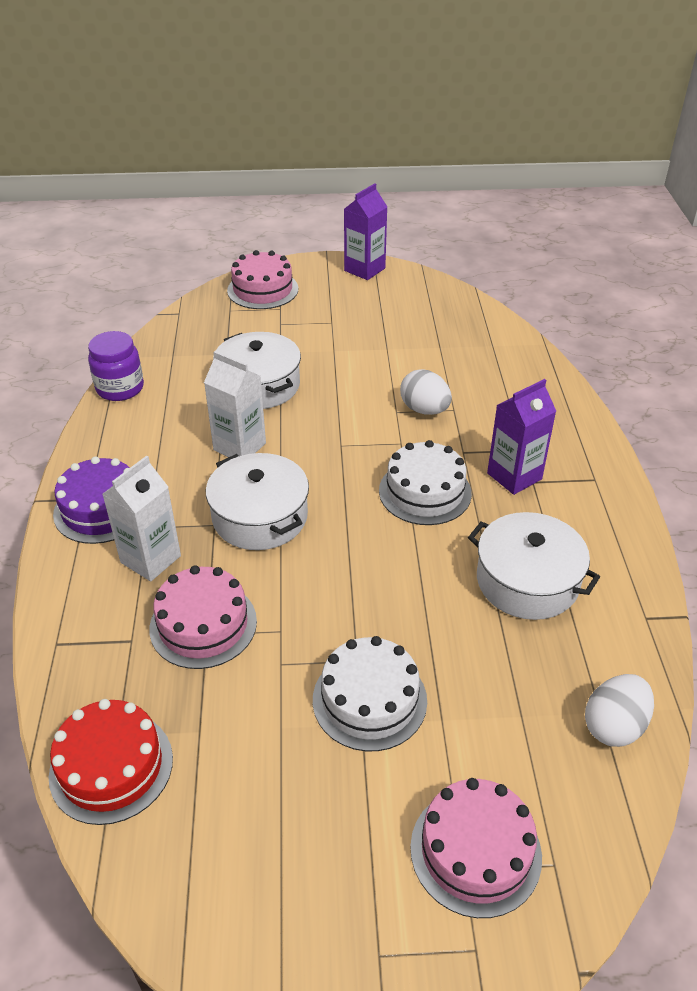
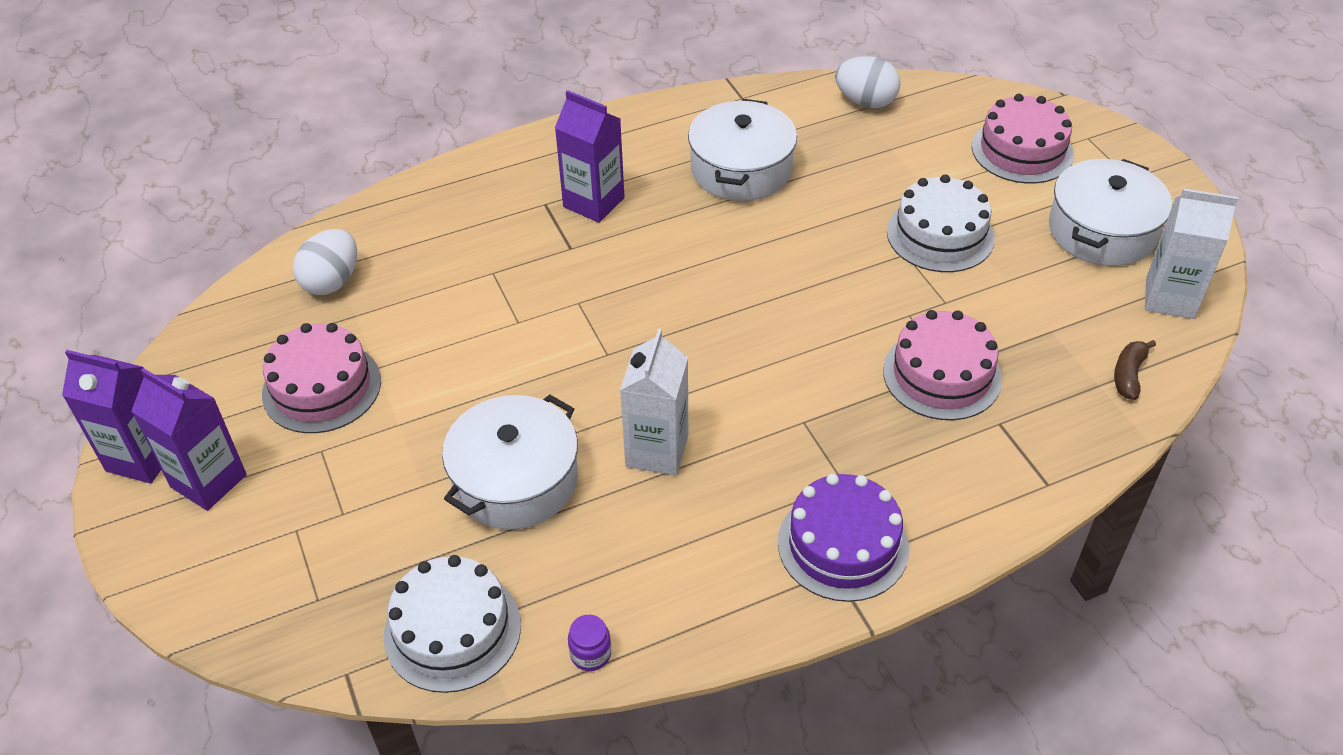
camera: 110 degrees left, 5 degrees up
(111, 766) = (1128, 375): red cake -> brown banana
(120, 388) = (590, 654): purple jar -> purple jar, size x0.51
(150, 559) = (888, 457): white carton -> white carton (1170, 298)
(260, 517) = (768, 385): white pot -> white pot (1102, 231)
(263, 289) = (238, 577): pink cake -> pink cake (322, 387)
(334, 286) = (208, 481): none -> purple carton
(424, 410) = (503, 297): white egg -> white egg (332, 281)
(425, 492) = (654, 263): white cake -> white cake (452, 630)

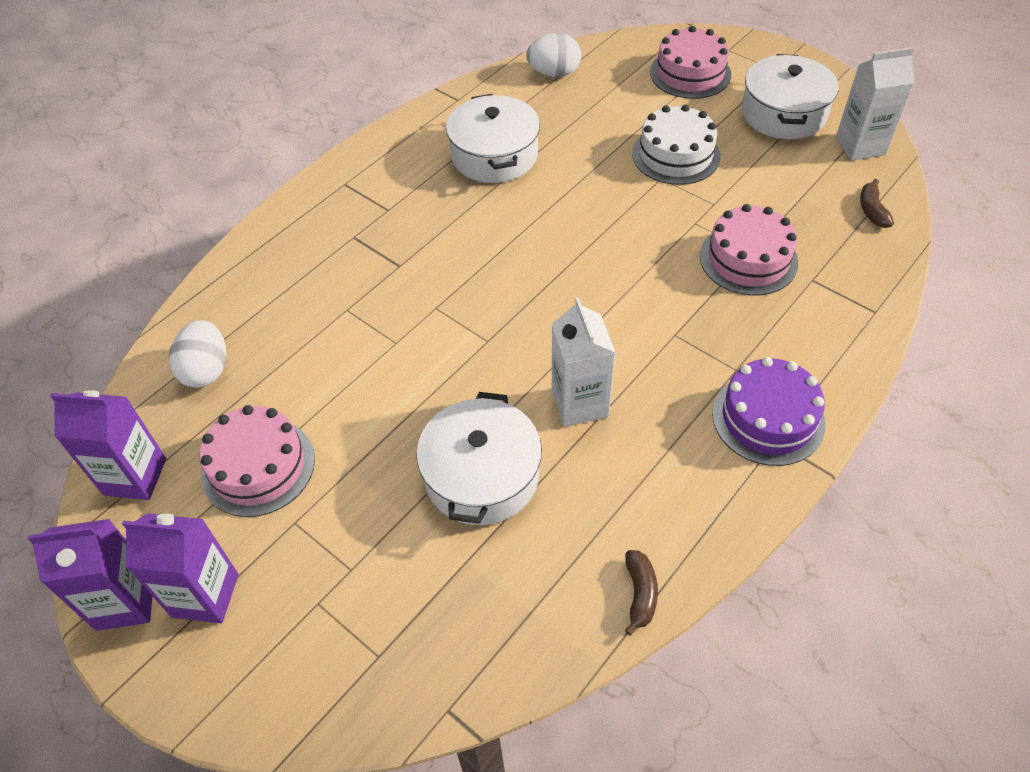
camera: 25 degrees left, 5 degrees up
(452, 630) = (514, 628): white cake -> none
(590, 654) = (640, 594): purple jar -> brown banana
(593, 202) = (394, 222): purple carton -> purple carton (135, 477)

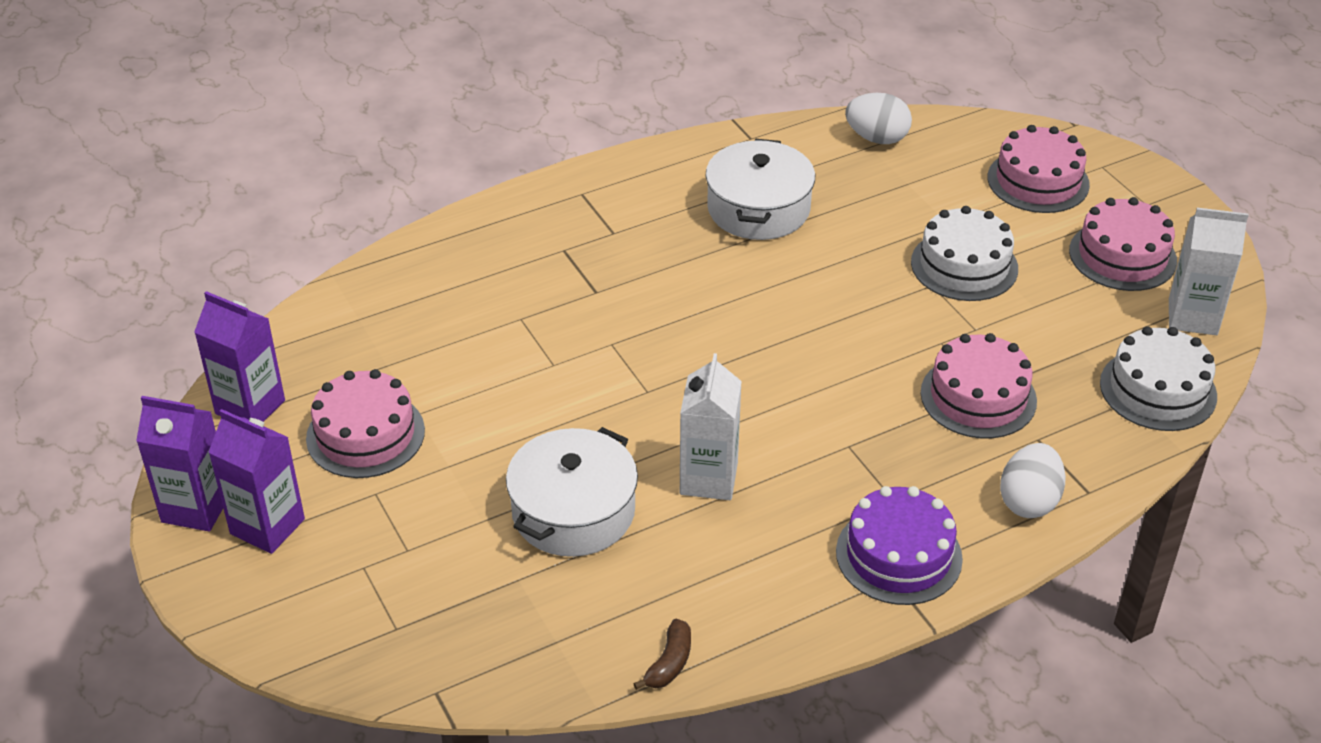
camera: 20 degrees right, 10 degrees down
(206, 370) = (358, 333): white egg -> white egg (1029, 501)
(783, 113) = (1122, 256): white pot -> pink cake
(872, 210) = (1158, 389): brown banana -> white cake

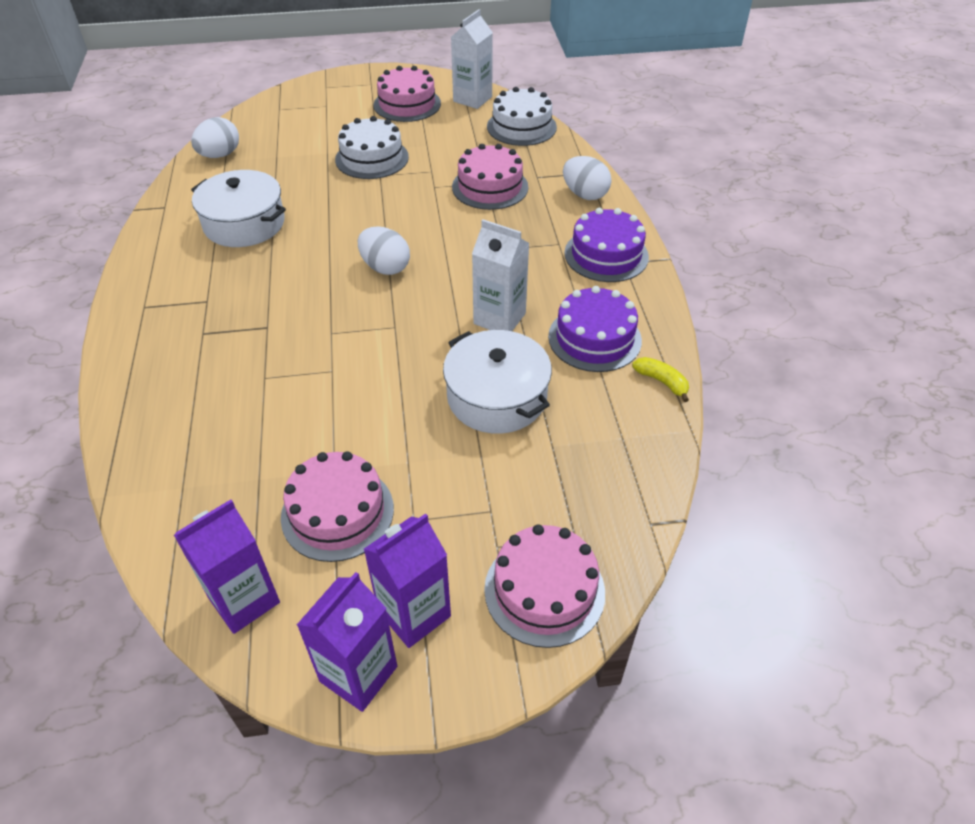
camera: 70 degrees left, 5 degrees up
(669, 663) = (661, 382): brown banana -> yellow banana
(718, 579) = (594, 338): none -> purple cake
(747, 350) = (385, 267): none -> white egg
(1038, 181) = (318, 111): pink cake -> pink cake (544, 590)

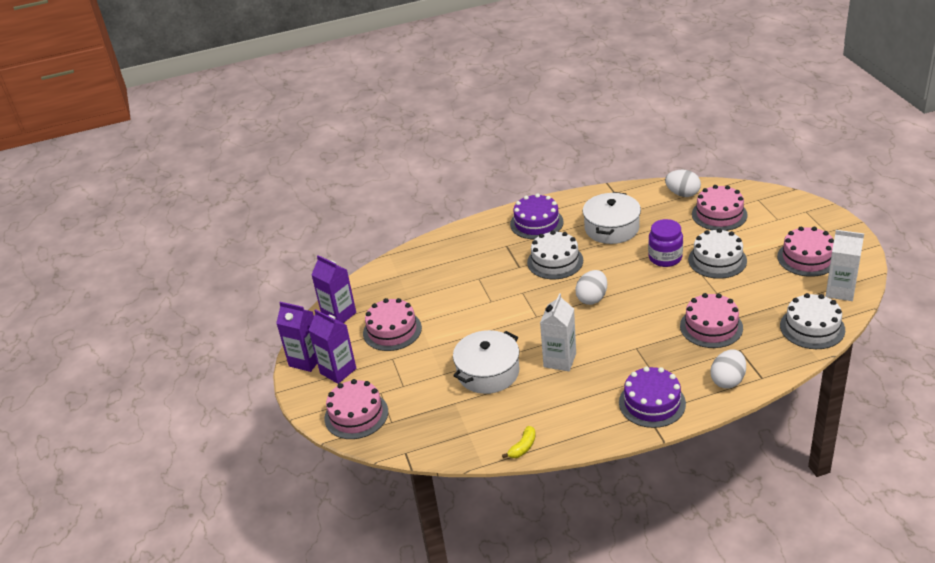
camera: 85 degrees right, 10 degrees down
(280, 288) = (555, 261): none -> white cake
(285, 139) = (719, 214): none -> pink cake
(341, 193) = (665, 258): none -> purple jar
(594, 338) = (555, 409): purple cake -> purple cake (536, 223)

